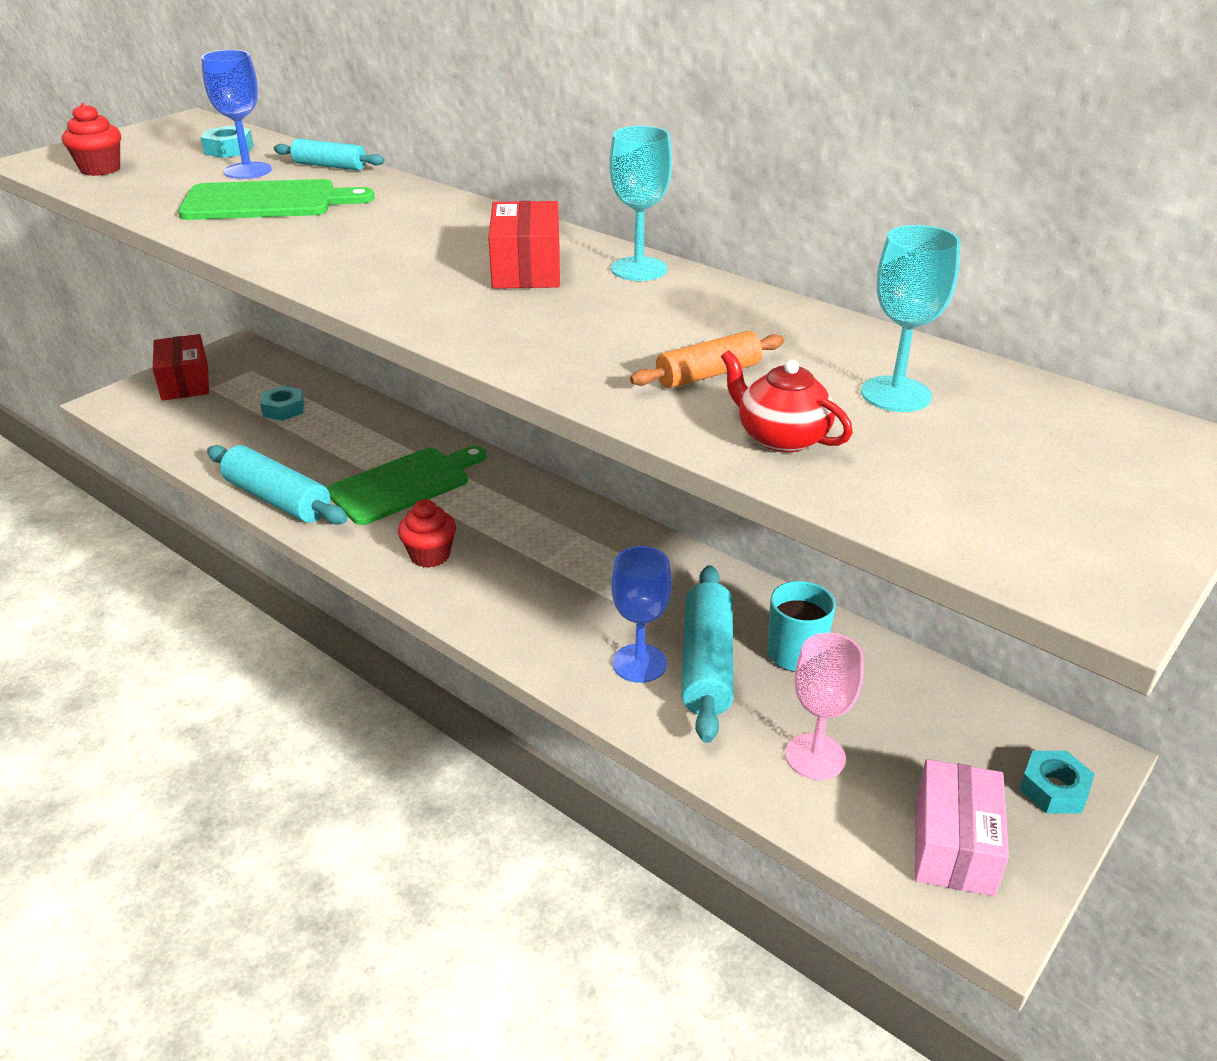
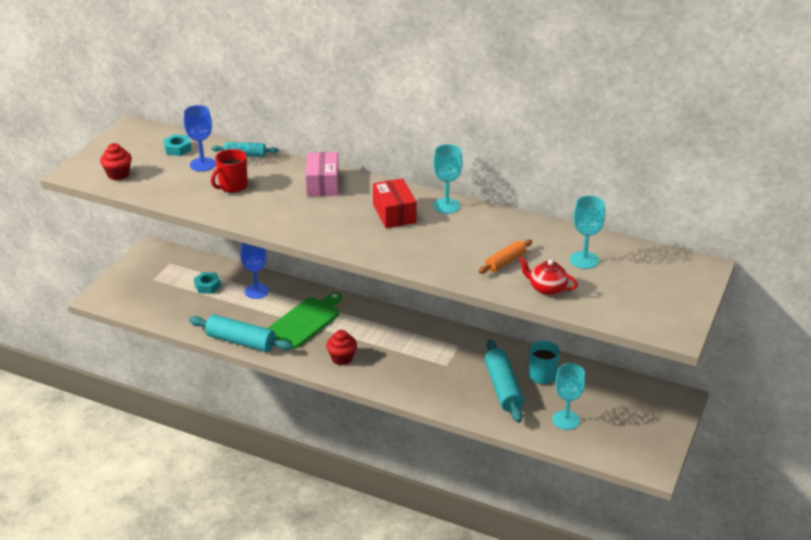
camera: 15 degrees left, 0 degrees up
(185, 382) = (135, 278): red box -> none
(267, 201) = (232, 186): green cutting board -> red mug
(639, 663) = (472, 393): blue goblet -> blue goblet (256, 291)
(815, 756) = (566, 420): pink goblet -> turquoise goblet
(953, 845) = (633, 444): pink box -> pink box (322, 184)
(1053, 789) = (668, 414): turquoise nut -> none

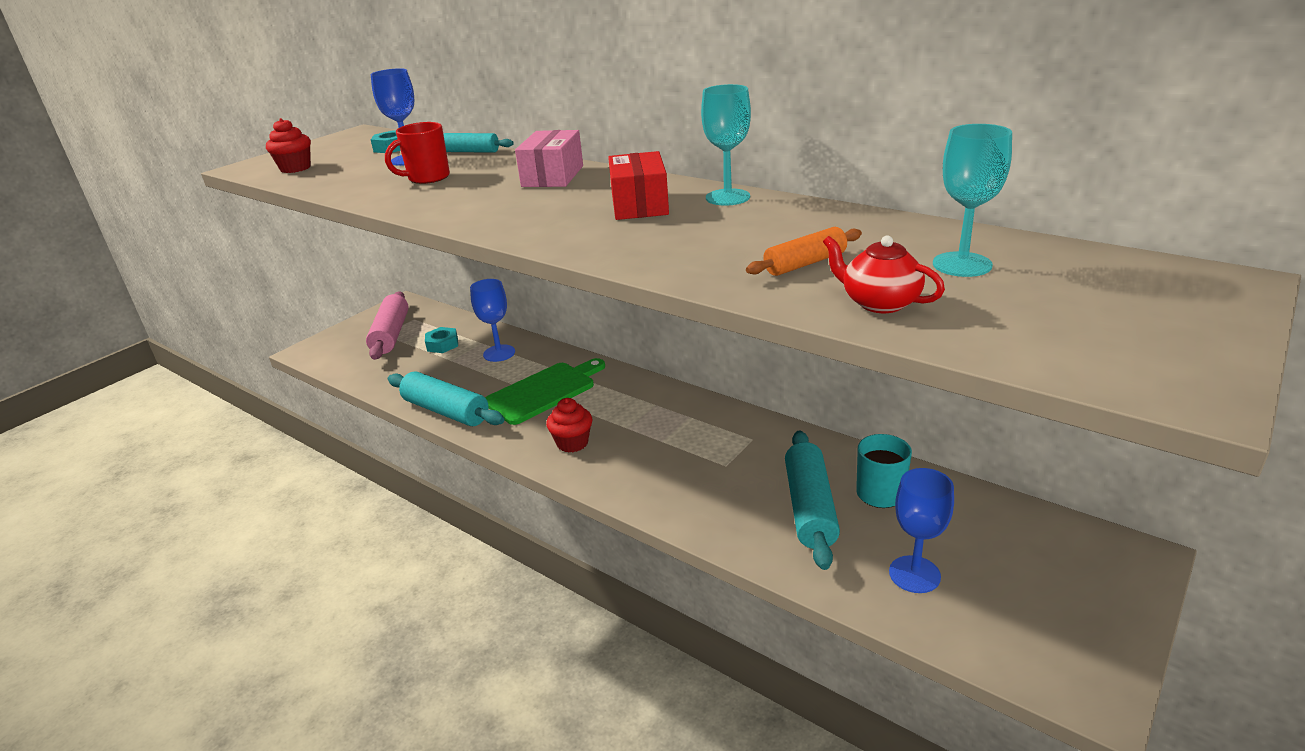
camera: 15 degrees right, 5 degrees down
(159, 279) = (391, 335): none -> pink rolling pin
(566, 420) = (914, 574): turquoise goblet -> blue goblet

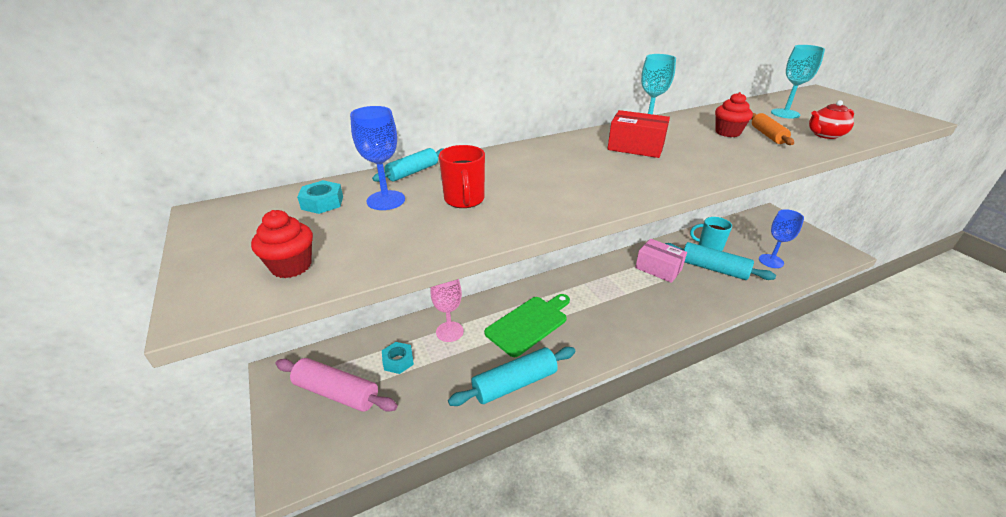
camera: 65 degrees left, 5 degrees up
(499, 353) = (449, 331): blue goblet -> pink goblet
(544, 391) = (529, 323): green cutting board -> green cutting board turned 60 degrees clockwise
(552, 176) = (536, 157): pink box -> pink box (658, 268)
(572, 443) = (605, 329): red cupcake -> red cupcake (727, 132)

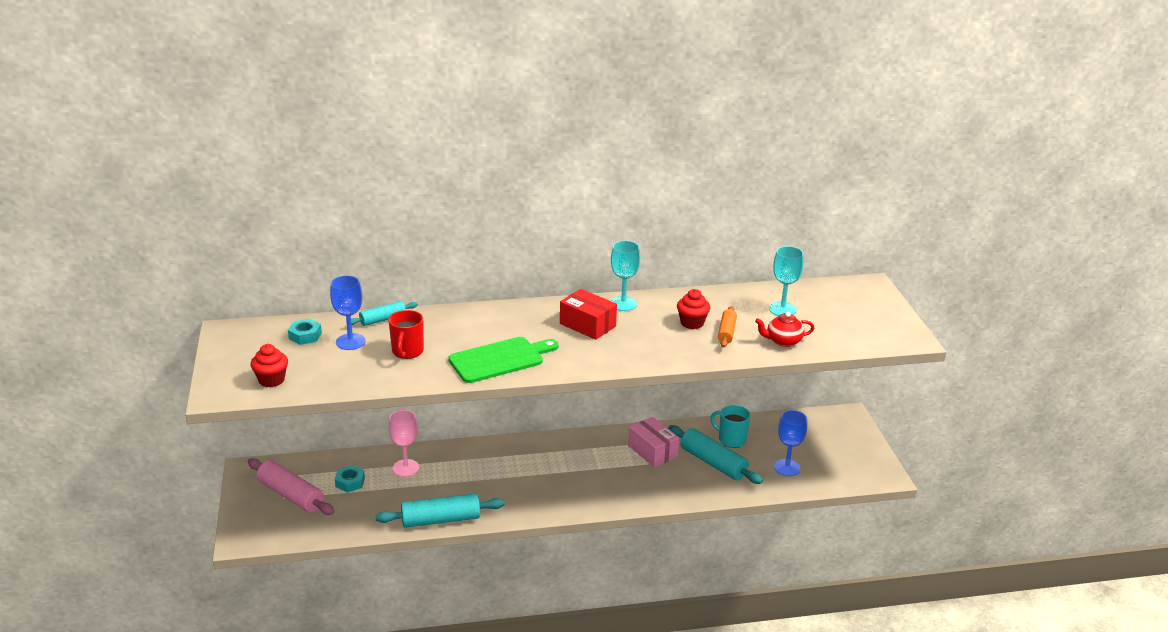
camera: 15 degrees right, 5 degrees down
(529, 323) = (483, 476): green cutting board -> green cutting board (500, 359)

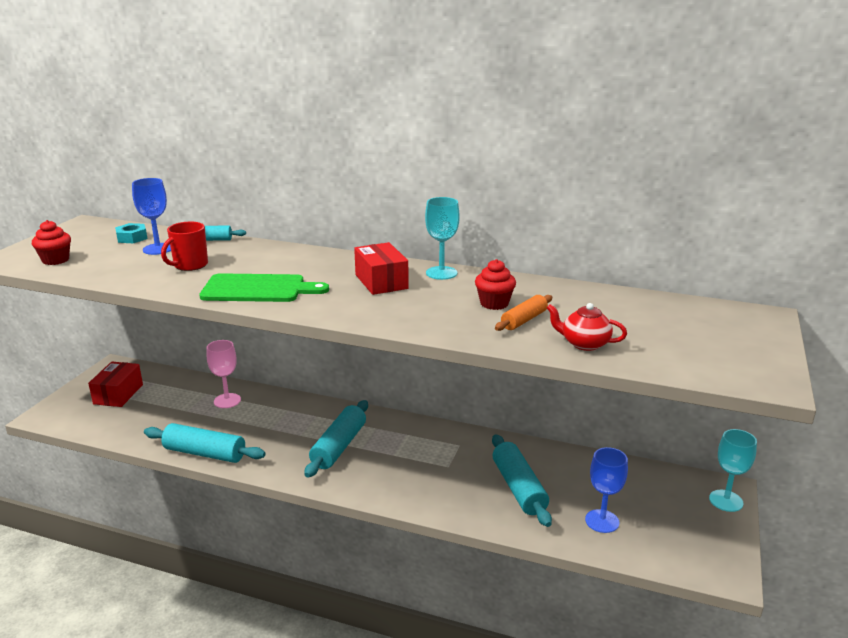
camera: 30 degrees right, 5 degrees down
(291, 495) = (118, 394): pink rolling pin -> red box
(350, 482) = (172, 398): turquoise nut -> none
(548, 476) = (339, 446): none -> turquoise rolling pin
(652, 451) = (463, 456): pink box -> none
(731, 439) = (560, 471): turquoise mug -> none
(782, 309) = (619, 314): turquoise goblet -> turquoise goblet (726, 501)

